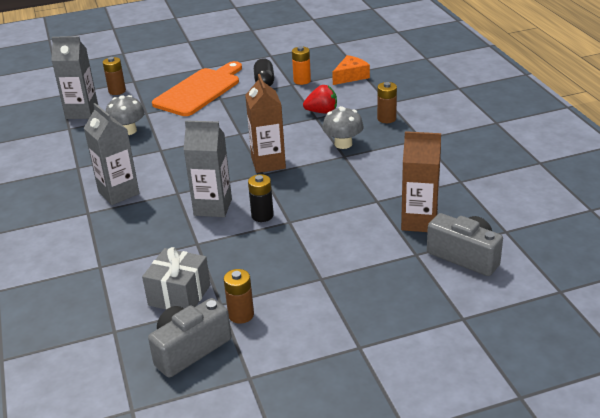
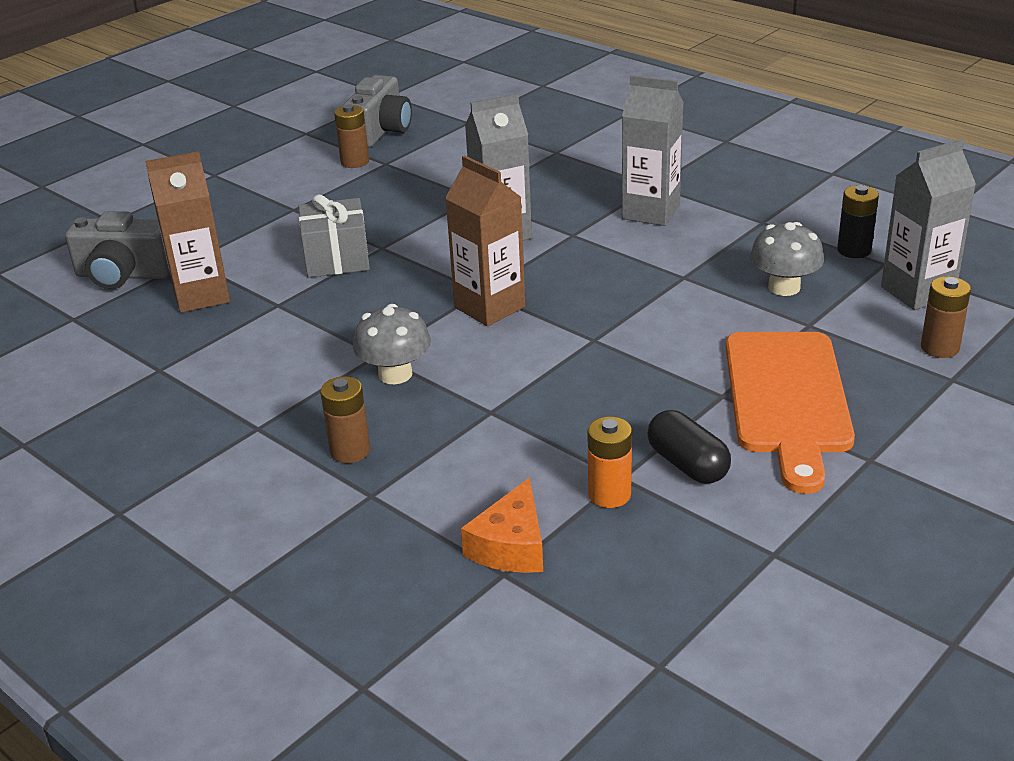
camera: 150 degrees right, 0 degrees up
(179, 295) = (437, 157): grey gift -> grey gift (336, 259)
(262, 216) = (424, 243): black battery -> black battery (854, 250)
(322, 112) = (490, 427): red strawberry -> none

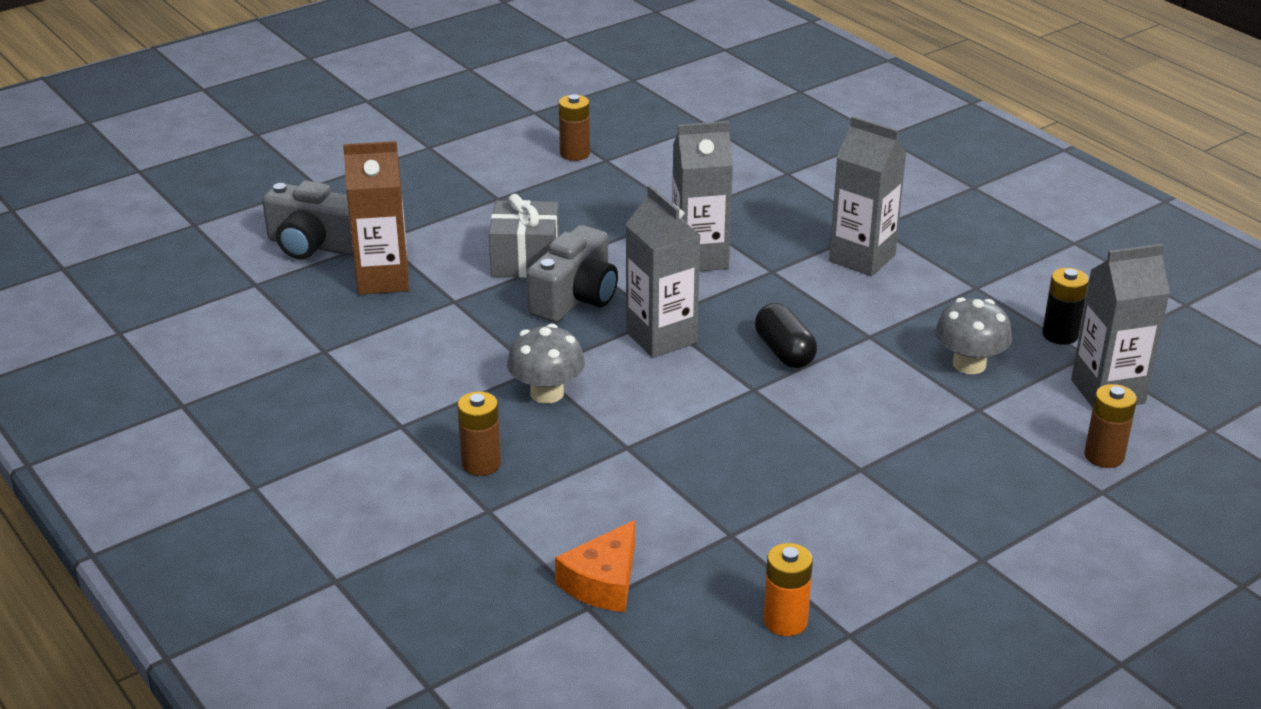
camera: 10 degrees right, 0 degrees up
(380, 131) = (611, 122): grey camera -> grey camera (575, 298)
(489, 307) = (661, 337): brown carton -> grey carton
(609, 494) = (713, 549): orange battery -> orange battery (785, 621)
(687, 464) = (799, 533): black capsule -> black capsule (784, 352)
(787, 399) = (924, 484): orange cutting board -> none

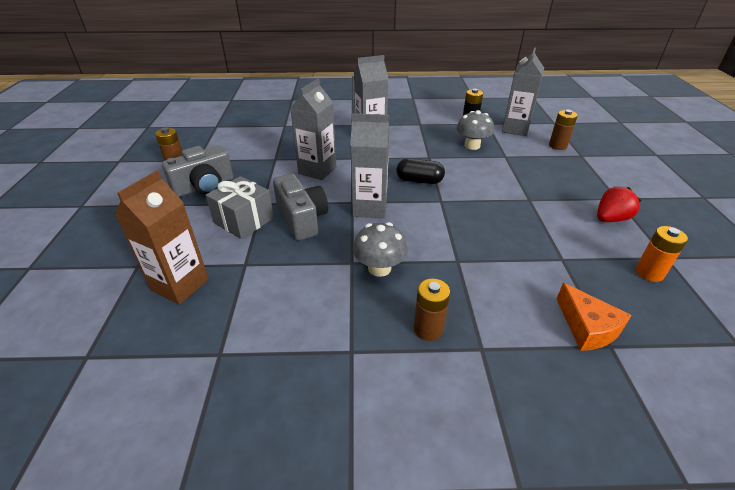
camera: 55 degrees left, 5 degrees up
(314, 245) = (92, 301): grey camera -> grey camera (204, 186)
(900, 562) = (610, 219): none -> red strawberry

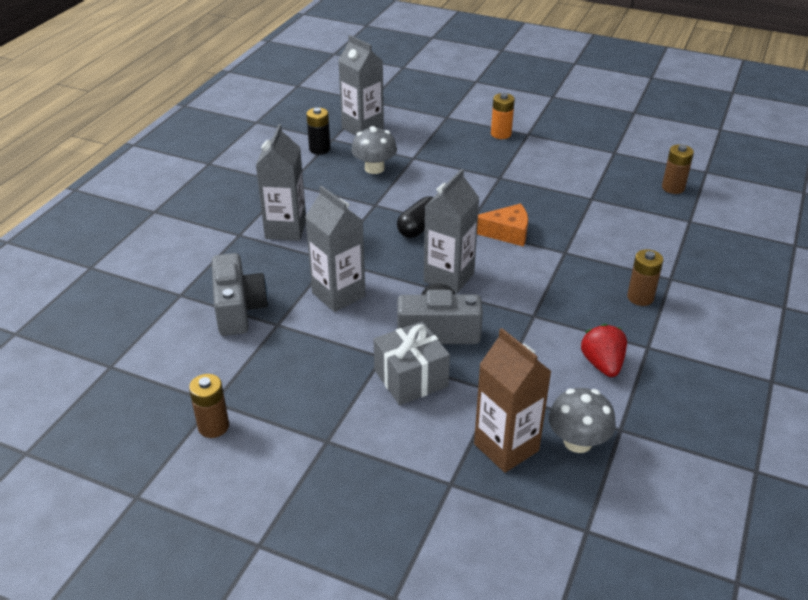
camera: 65 degrees left, 0 degrees up
(204, 186) = (302, 403): grey camera -> grey camera (238, 309)
(379, 268) = (551, 300): grey mushroom -> grey mushroom (577, 441)
(557, 146) = (419, 120): brown battery -> brown battery (673, 188)
(587, 327) = (669, 222): orange cheese -> orange cheese (506, 232)
(610, 219) = (554, 151): red strawberry -> red strawberry (602, 364)
(649, 273) = (627, 168): orange battery -> orange battery (501, 134)

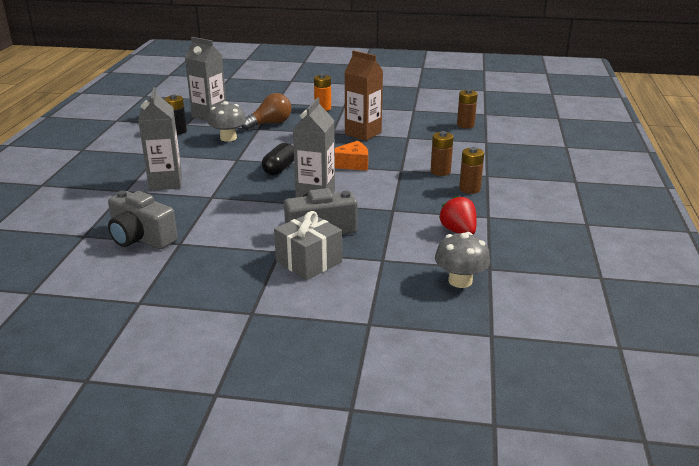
camera: 15 degrees left, 10 degrees down
(213, 426) = (144, 319): brown battery -> brown battery (440, 171)
(238, 309) = (141, 238): grey camera -> grey camera turned 150 degrees clockwise
(338, 294) = (227, 217): grey carton -> none
(429, 152) = (270, 124): none -> brown light bulb
(506, 447) = (405, 293): brown carton -> brown carton (363, 133)

